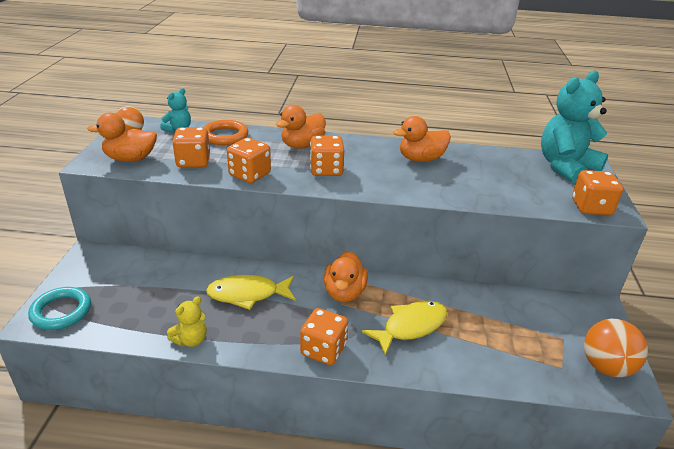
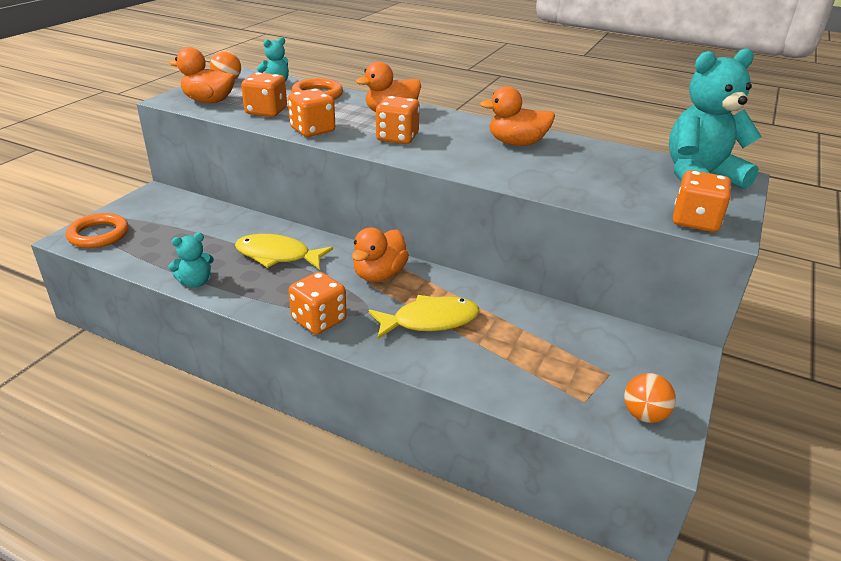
camera: 20 degrees right, 0 degrees up
(61, 311) = (98, 234): turquoise ring -> orange ring
(191, 340) = (195, 282): yellow teddy bear -> turquoise teddy bear
(606, 367) = (644, 415): orange ball -> orange ball, size x0.66

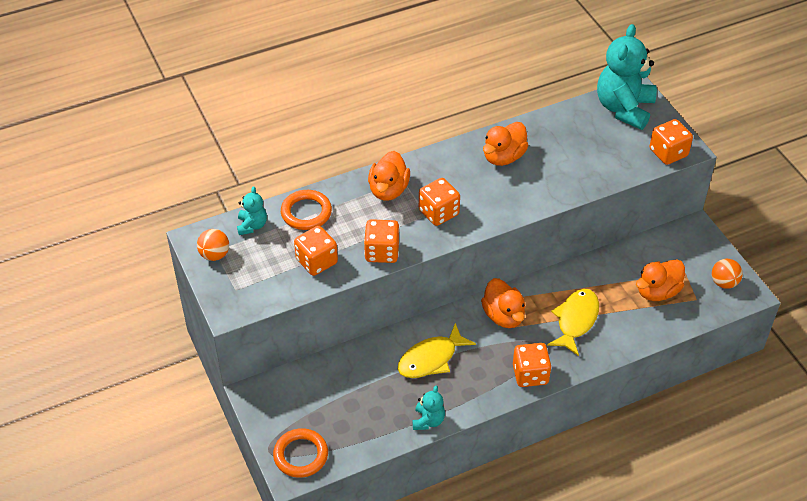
camera: 50 degrees left, 15 degrees up
(209, 101) = (257, 287): orange duck -> orange duck (657, 291)

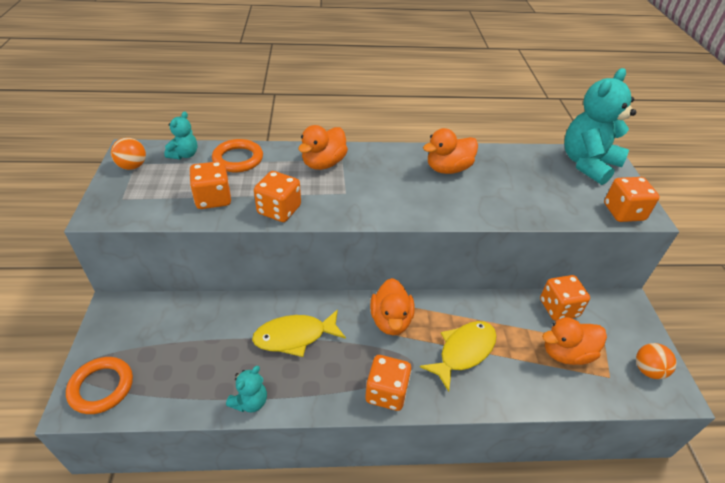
camera: 20 degrees right, 5 degrees down
(438, 213) = (357, 194): orange dice -> orange dice (558, 308)

